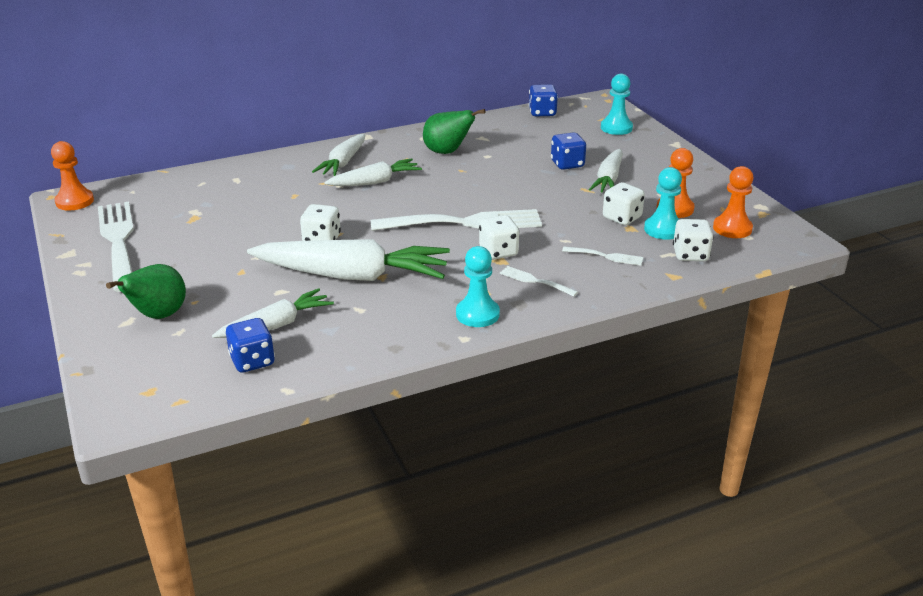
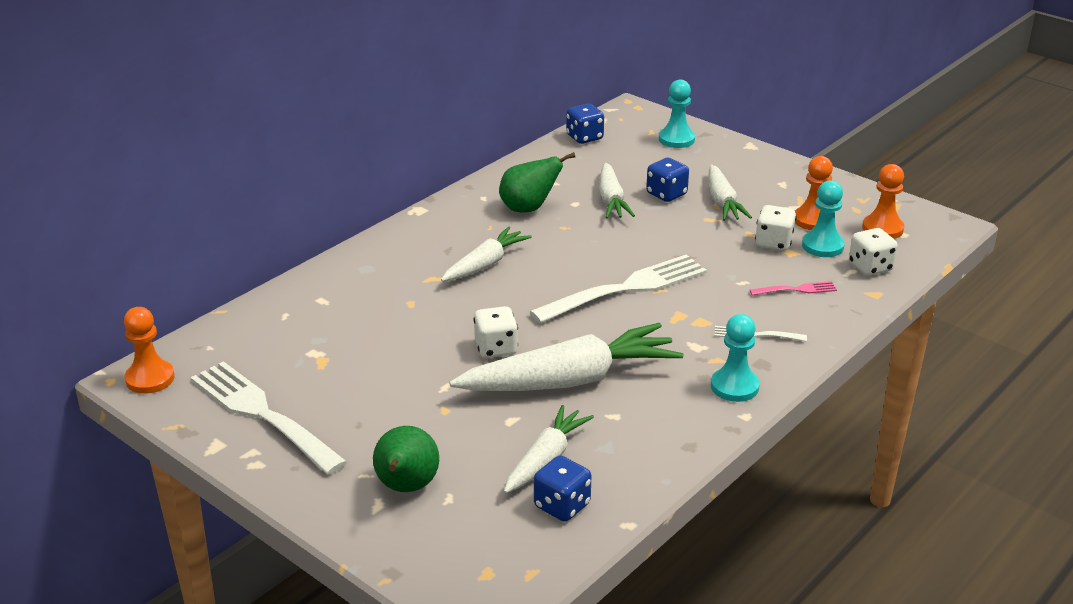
camera: 25 degrees left, 0 degrees up
(343, 163) = (426, 249): white carrot -> white carrot (611, 200)
(498, 252) = (691, 312): white dice -> none
(606, 256) = (796, 290): white fork -> pink fork

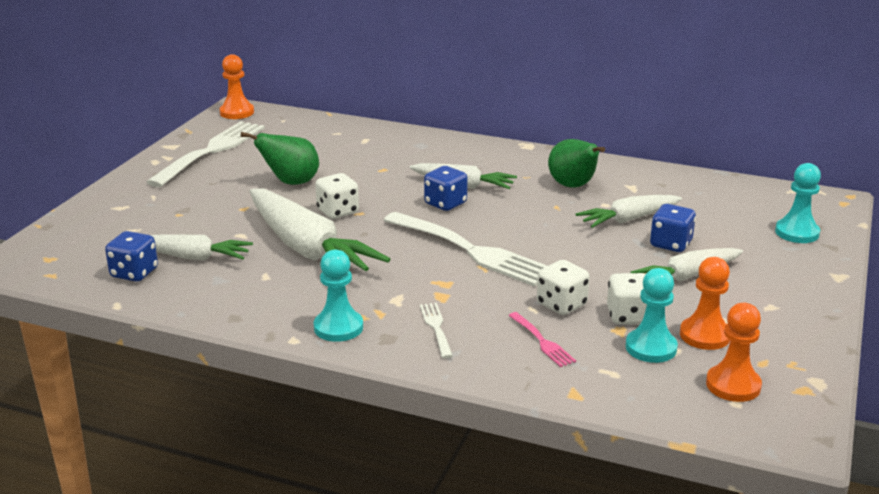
camera: 70 degrees right, 5 degrees down
(406, 487) = (142, 212): green pear -> green pear (290, 182)
(584, 137) = (740, 188): blue dice -> blue dice (445, 204)
(870, 267) = (631, 385): white dice -> white dice (561, 305)

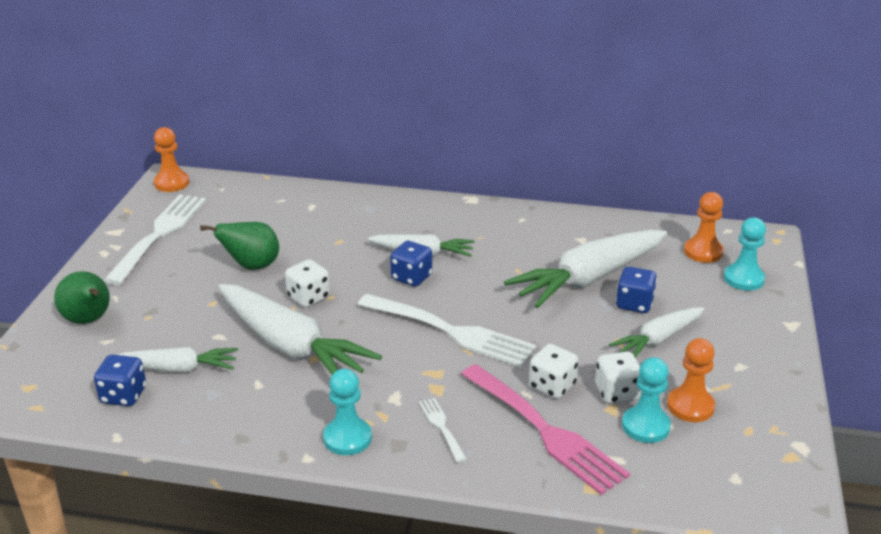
camera: 10 degrees left, 5 degrees up
(542, 341) = (545, 431): pink fork -> pink fork, size x2.23
(573, 186) = (528, 244): green pear -> green pear (89, 320)
(629, 219) = (589, 279): white carrot -> white carrot, size x1.75
(733, 385) = (728, 460): orange pawn -> orange pawn (703, 252)

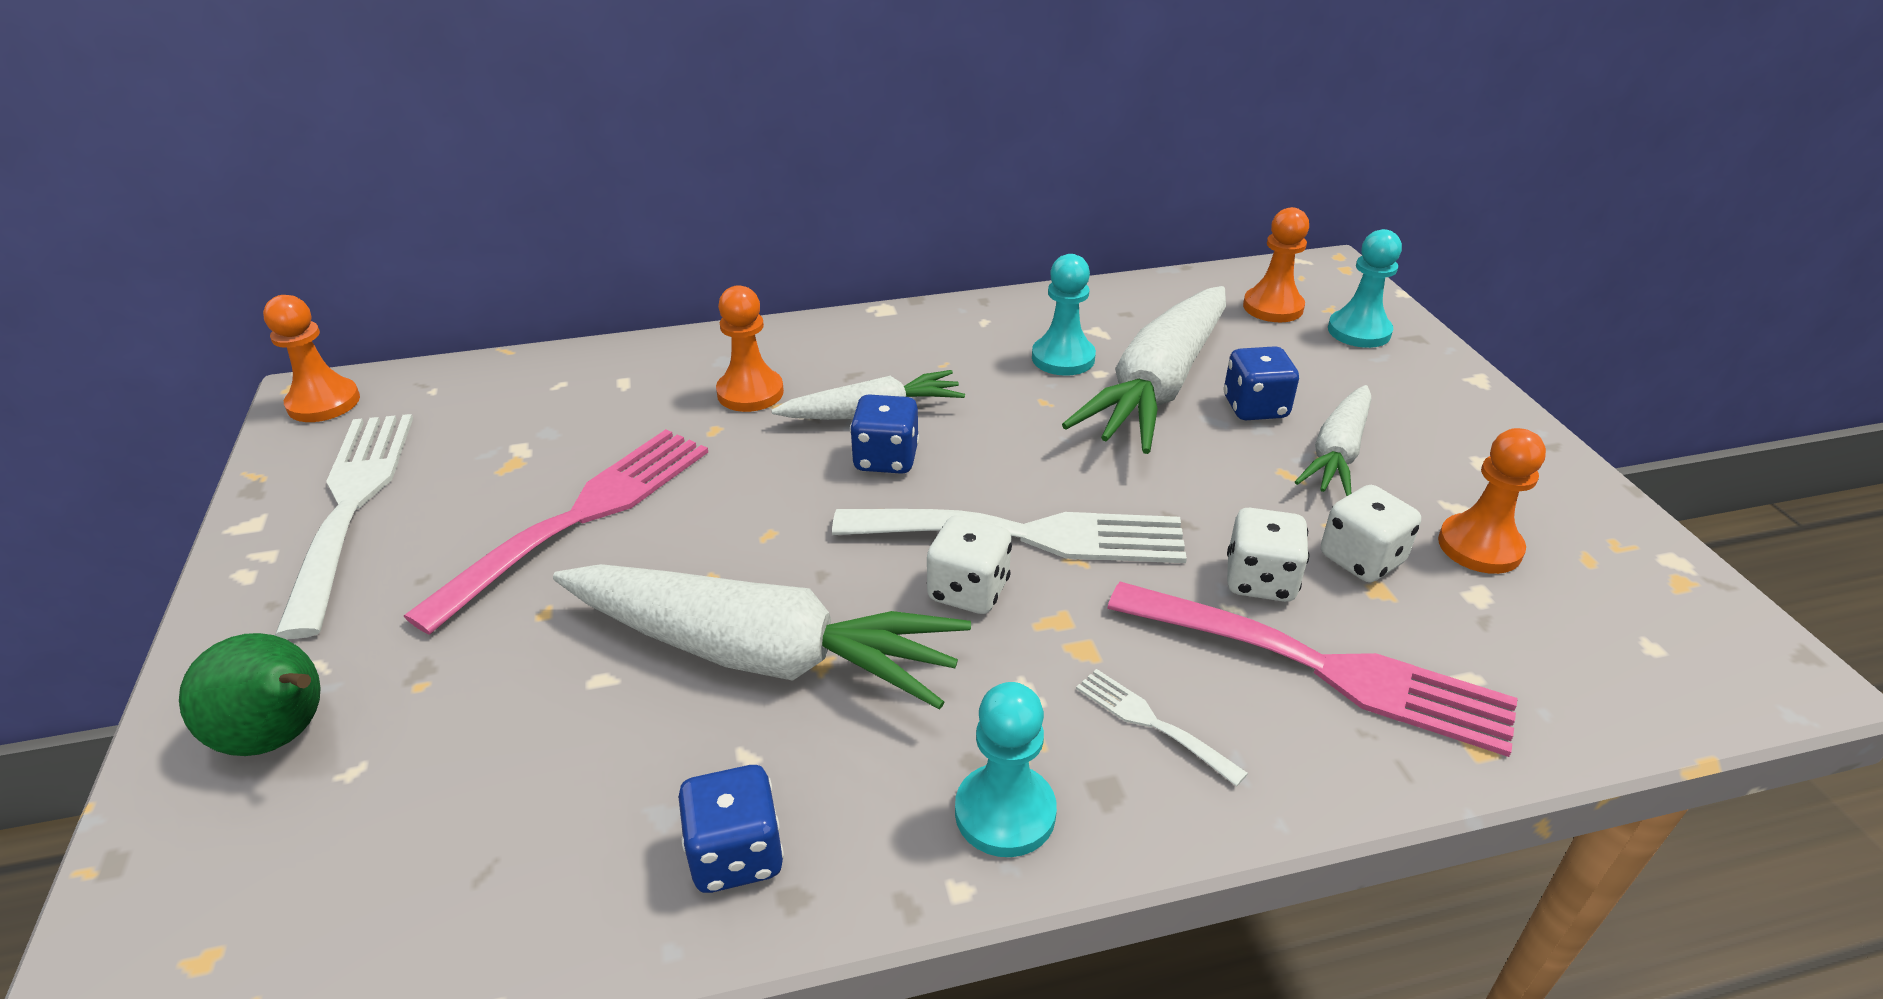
camera: 25 degrees left, 5 degrees up
(123, 395) = (462, 894): blue dice -> blue dice (736, 855)
(178, 369) = (555, 782): white carrot -> none
(251, 266) = (580, 518): green pear -> pink fork
(308, 297) = (729, 547): white dice -> white dice (968, 591)
(369, 227) = (750, 393): none -> orange pawn
(645, 426) = (1453, 603): turquoise pawn -> turquoise pawn (1063, 358)

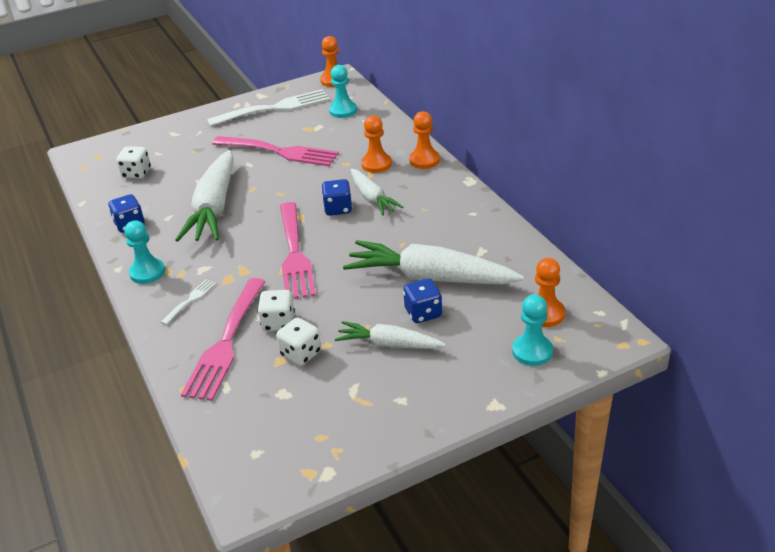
camera: 80 degrees right, 0 degrees up
(282, 736) = (169, 138): green pear -> none
(968, 591) = (256, 246): white dice -> white dice (136, 173)
(1025, 535) = (294, 254): white fork -> pink fork
(1063, 358) = (446, 243): turquoise pawn -> turquoise pawn (343, 111)
(1479, 547) = (320, 395): orange pawn -> orange pawn (424, 160)

